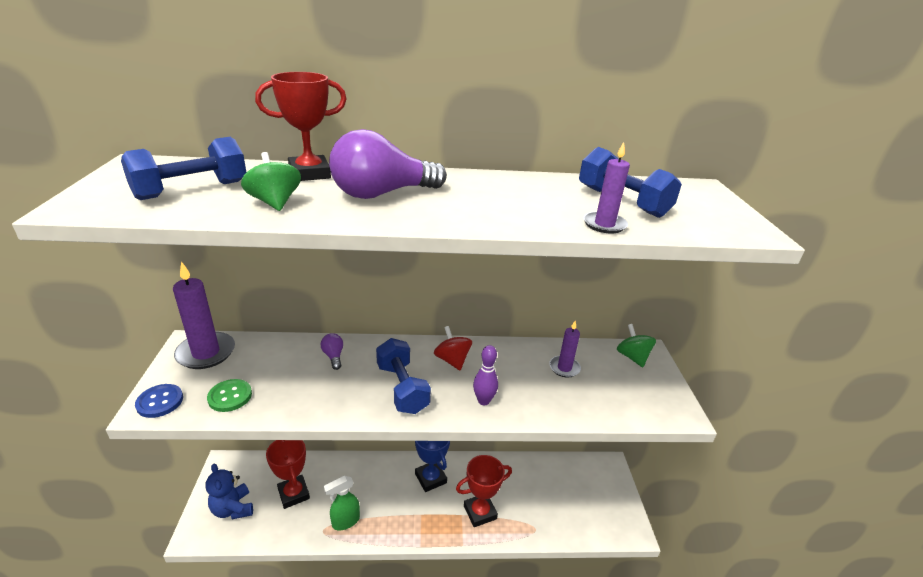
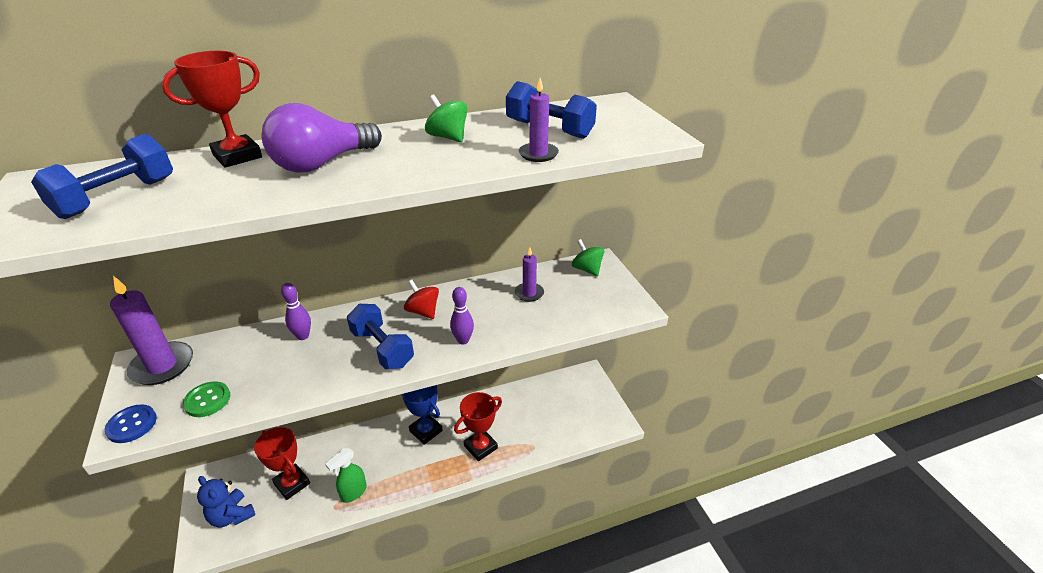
camera: 15 degrees left, 5 degrees up
(275, 203) = (215, 193): green spinning top -> green spinning top (448, 137)
(333, 356) = (303, 336): purple light bulb -> purple bowling pin

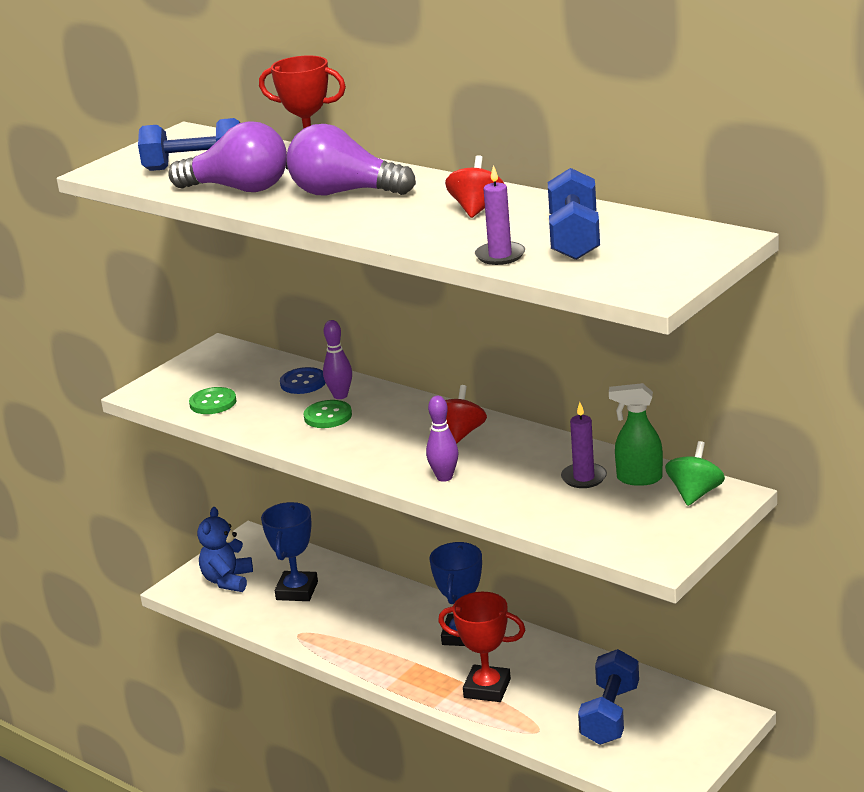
camera: 60 degrees right, 10 degrees down
(132, 425) = (154, 390): blue button -> blue button (303, 382)
(162, 366) = (226, 360): purple candle -> none
(213, 196) = (239, 189): none -> purple light bulb
(292, 484) = (297, 591): red trophy -> blue trophy
(319, 353) = (328, 416): none -> green button
(353, 493) = (327, 635): green spray bottle -> green spray bottle (638, 478)
(382, 348) = (375, 442): blue dumbbell -> blue dumbbell (610, 715)
(448, 137) = (477, 209): green spinning top -> red spinning top

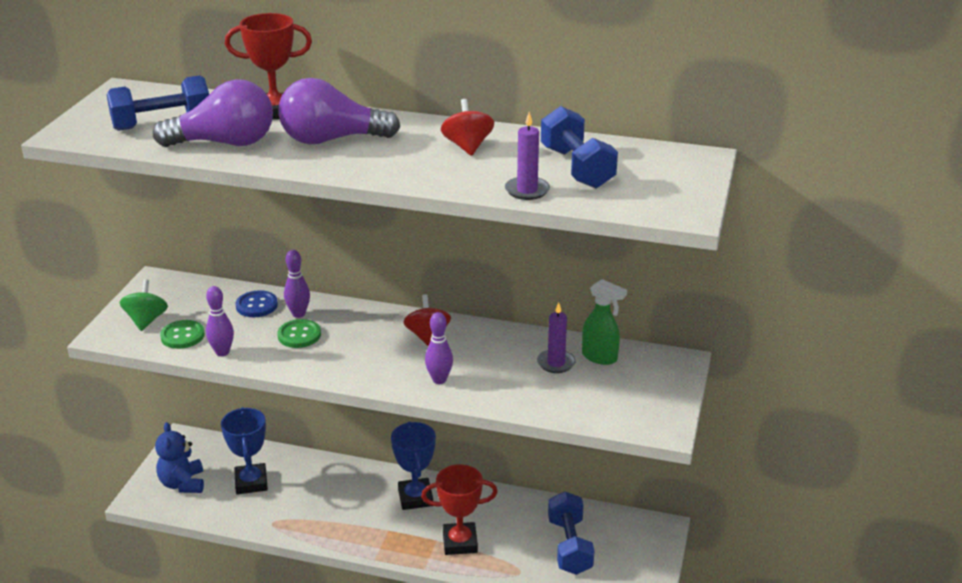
camera: 25 degrees left, 5 degrees up
(242, 423) = (222, 352): none -> purple bowling pin
(638, 478) = (600, 357): green spray bottle -> green spray bottle turned 135 degrees counterclockwise
(695, 494) = (652, 364): green spinning top -> green spinning top (146, 320)

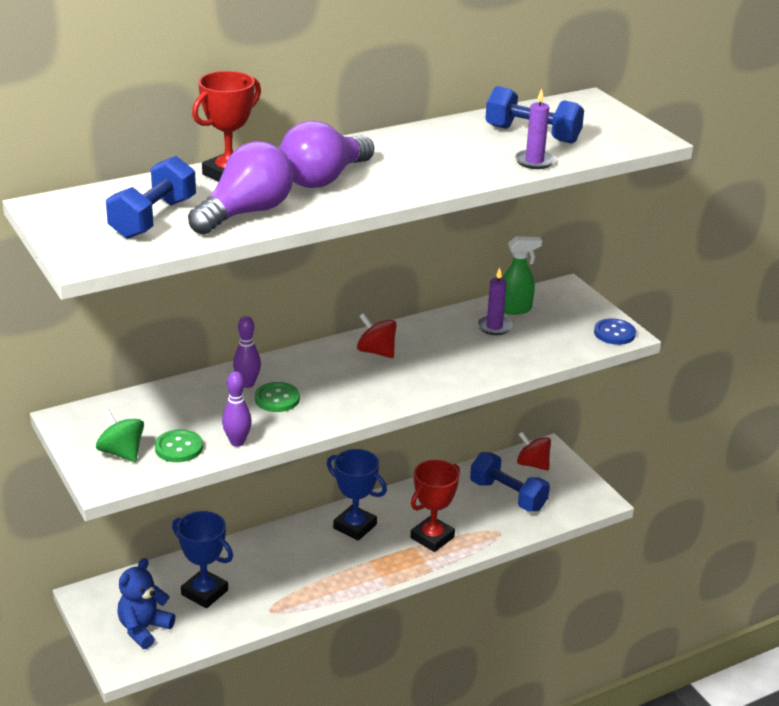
camera: 45 degrees left, 0 degrees up
(183, 483) = (144, 629): blue teddy bear -> blue teddy bear turned 90 degrees clockwise
(256, 305) = (199, 394): blue button -> blue button (614, 333)
(439, 380) = (437, 377): purple bowling pin -> none
(467, 146) = (432, 147): red spinning top -> red spinning top (532, 464)

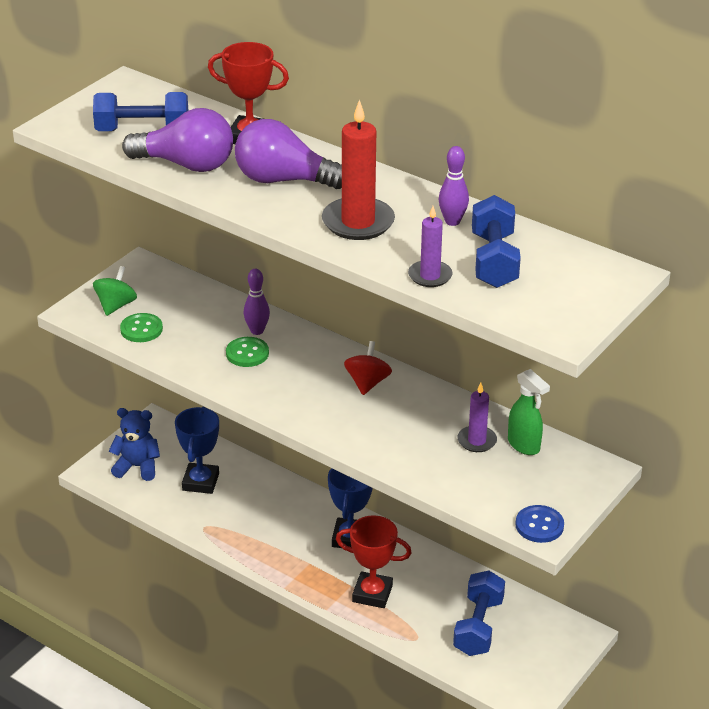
camera: 65 degrees right, 5 degrees up
(237, 442) = (170, 354): purple bowling pin -> purple bowling pin (452, 221)
(426, 167) = (358, 222): none -> red candle
(532, 464) = (546, 629): red spinning top -> none

